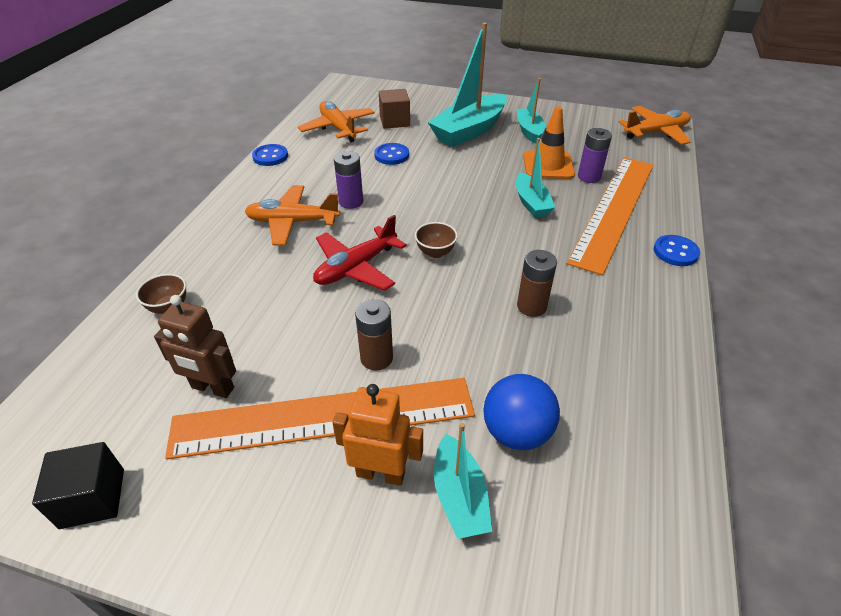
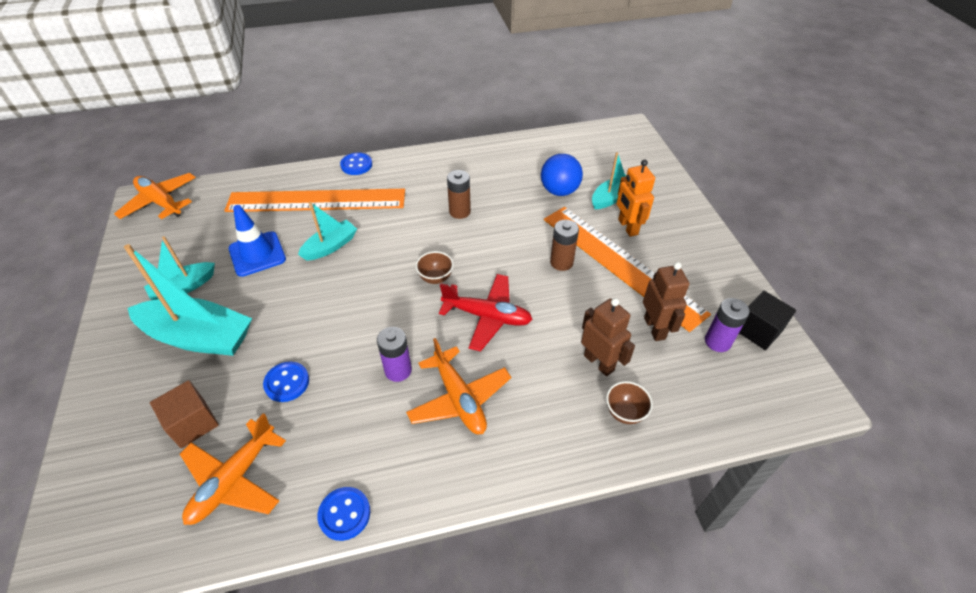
camera: 120 degrees left, 5 degrees up
(229, 318) = (599, 362): none -> brown robot
(548, 165) = (257, 254): orange traffic cone -> blue traffic cone
(589, 177) = (268, 224): purple battery -> purple battery (717, 341)

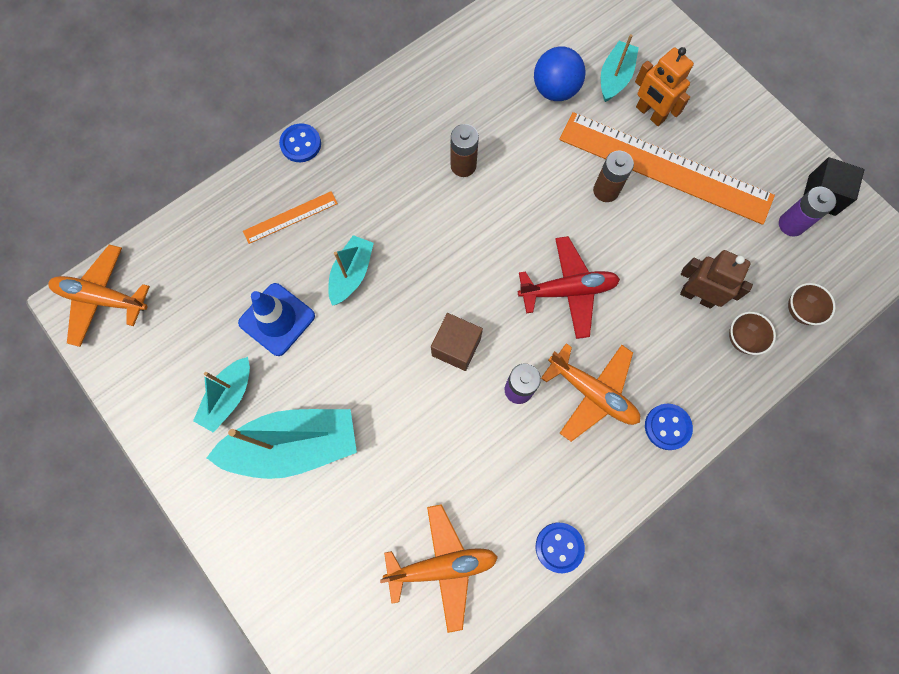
camera: 25 degrees left, 25 degrees up
(192, 423) = (362, 535): brown cube -> brown cube (456, 347)
(234, 480) = (442, 566): orange plane -> orange plane turned 105 degrees counterclockwise
(287, 382) = (421, 452): blue button -> blue button (667, 427)
(316, 200) = (290, 217): orange ruler -> orange ruler, size x0.44
(435, 278) = (490, 266): brown bowl -> brown bowl (800, 310)
(655, 328) = (730, 234): brown robot -> none

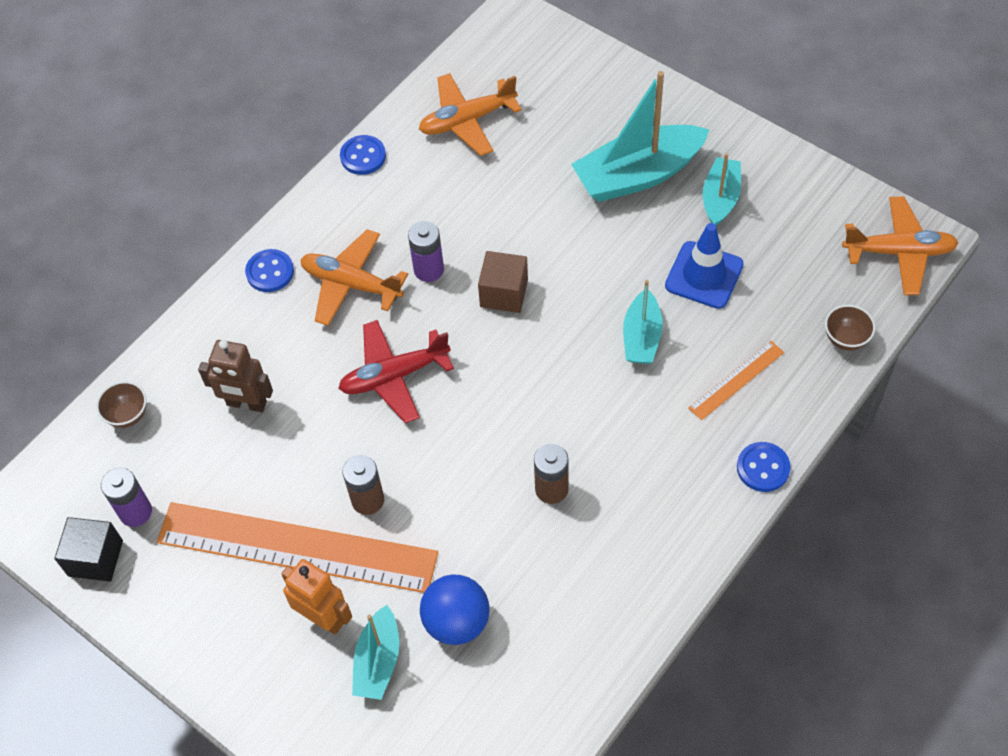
camera: 170 degrees right, 15 degrees down
(742, 339) = (194, 371): brown bowl -> brown bowl (845, 339)

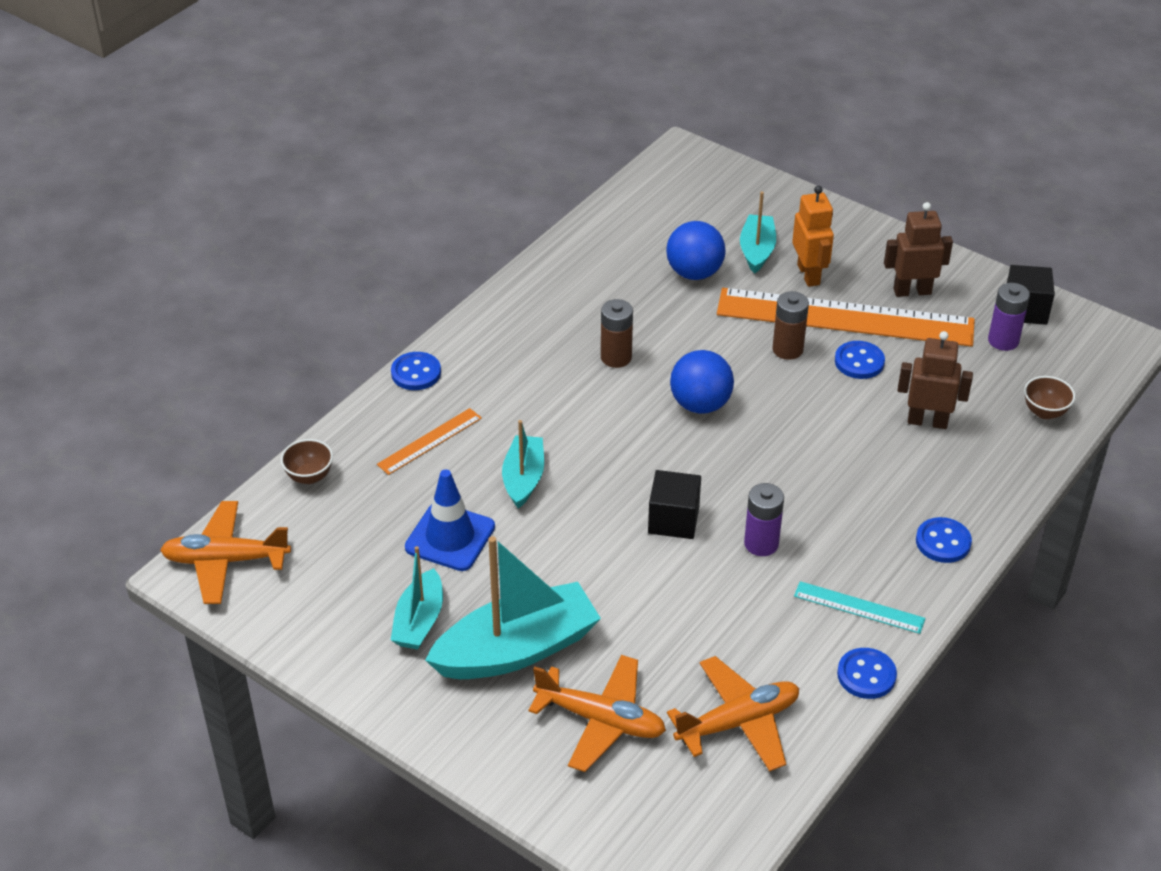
camera: 175 degrees right, 15 degrees down
(212, 589) = (912, 291): none -> brown robot
(295, 482) = (859, 362): none -> blue button
(323, 618) = (809, 275): orange robot -> orange robot turned 135 degrees counterclockwise
(351, 284) = (846, 529): orange plane -> orange plane (601, 720)
(356, 212) = (859, 607): none -> turquoise ruler
(394, 376) = (781, 444): red plane -> none
(468, 425) = (700, 404): none -> blue ball
(504, 293) = (673, 520): brown cube -> black cube

